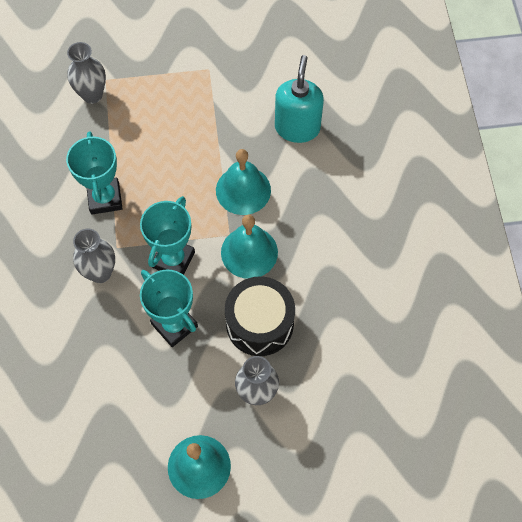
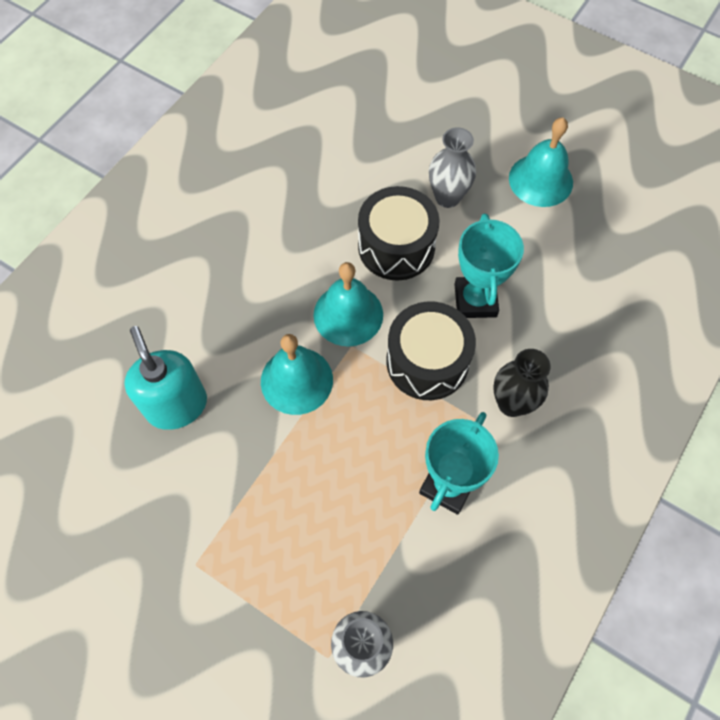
camera: 140 degrees left, 0 degrees up
(100, 273) = (511, 403): grey vase -> black vase
(173, 260) = (427, 361): turquoise trophy -> black drum
(297, 128) = (177, 405): turquoise soap dispenser -> turquoise soap dispenser turned 105 degrees clockwise

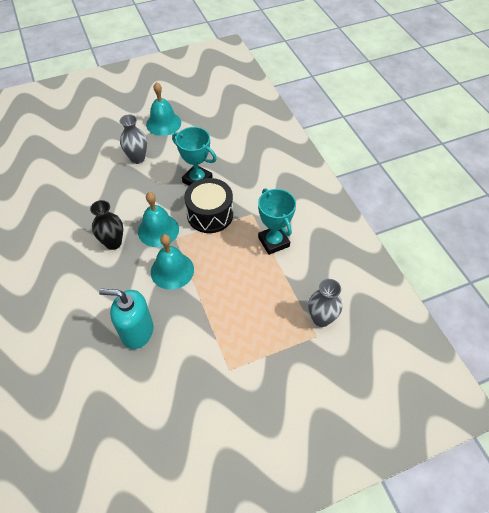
camera: 55 degrees left, 10 degrees down
(396, 247) = (142, 191): black drum -> none
(511, 403) = (256, 197): black vase -> black vase (113, 243)

